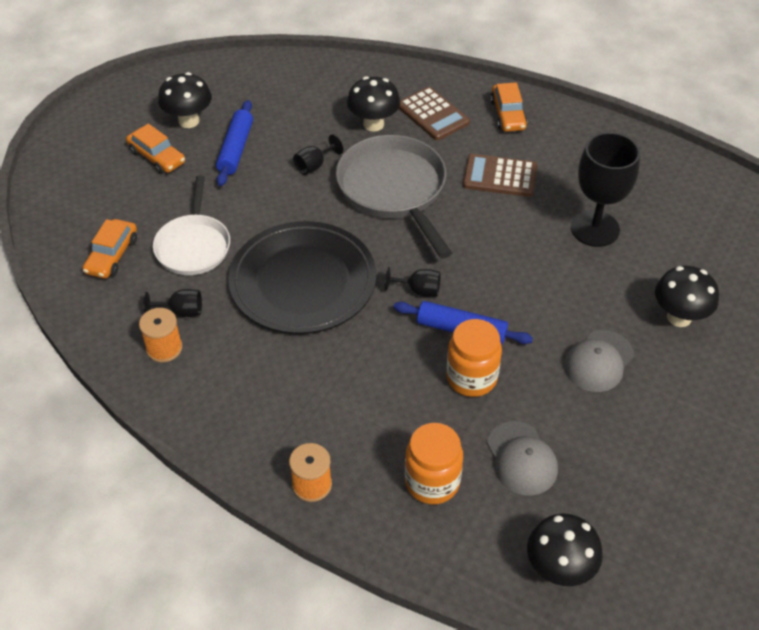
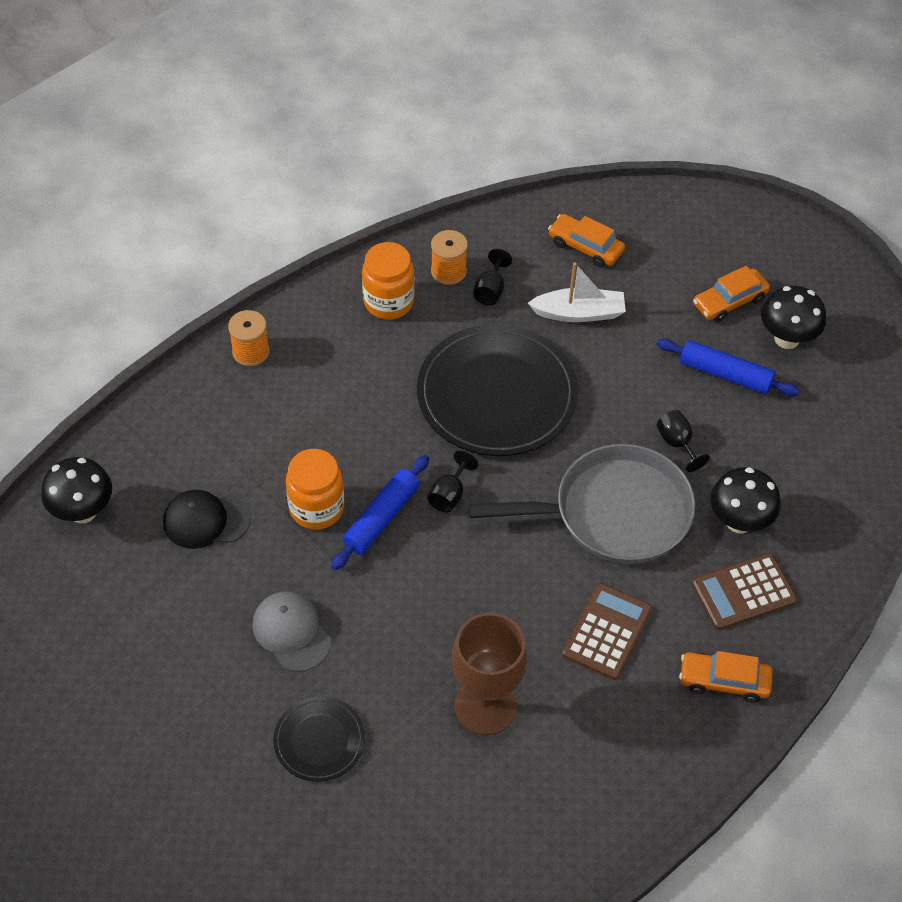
camera: 105 degrees right, 5 degrees up
(193, 246) = (579, 313): white pan -> white boat
(432, 482) = (213, 441): orange jar -> orange jar (388, 302)
(521, 458) = (206, 520): grey cap -> black cap
(595, 229) = (485, 706): black goblet -> brown goblet
(679, 317) = (319, 741): black mushroom -> black plate

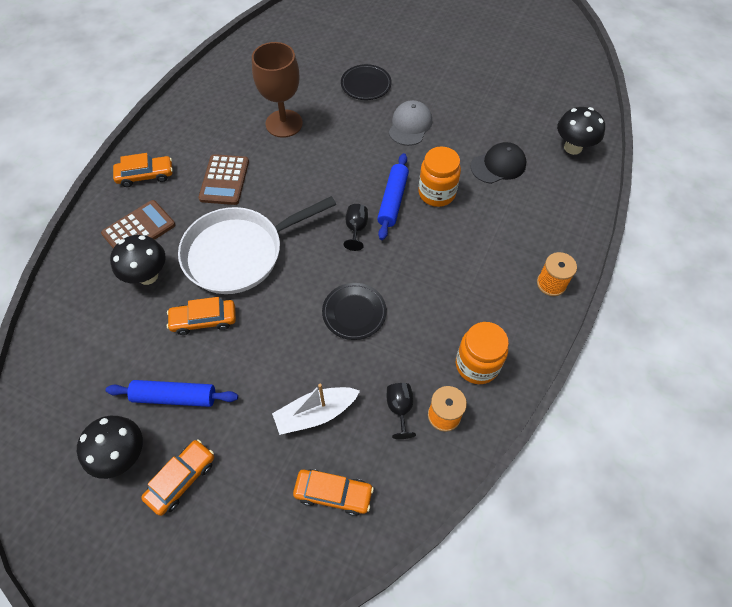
camera: 160 degrees right, 5 degrees up
(291, 632) = (410, 125): grey cap -> grey cap turned 105 degrees counterclockwise
(497, 395) = (354, 312): black plate -> black plate, size x0.50
(613, 513) = (239, 253): grey pan -> white pan
(677, 443) = (204, 320): black goblet -> orange car

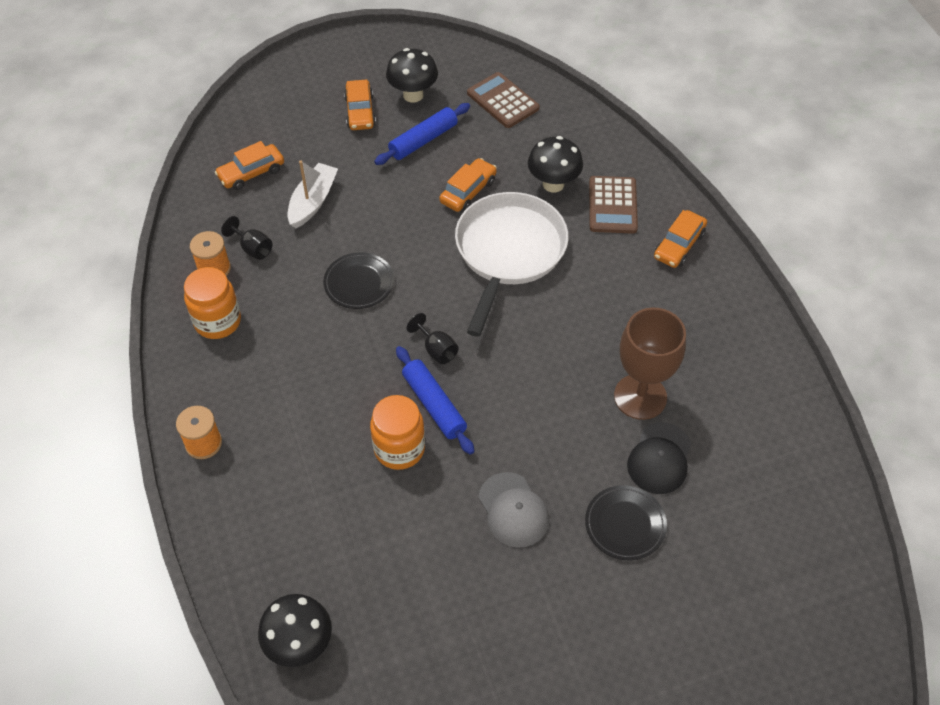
camera: 135 degrees right, 5 degrees down
(224, 180) = (609, 296): brown calculator -> brown calculator (502, 101)
(498, 165) = (366, 540): black cap -> black cap (659, 458)

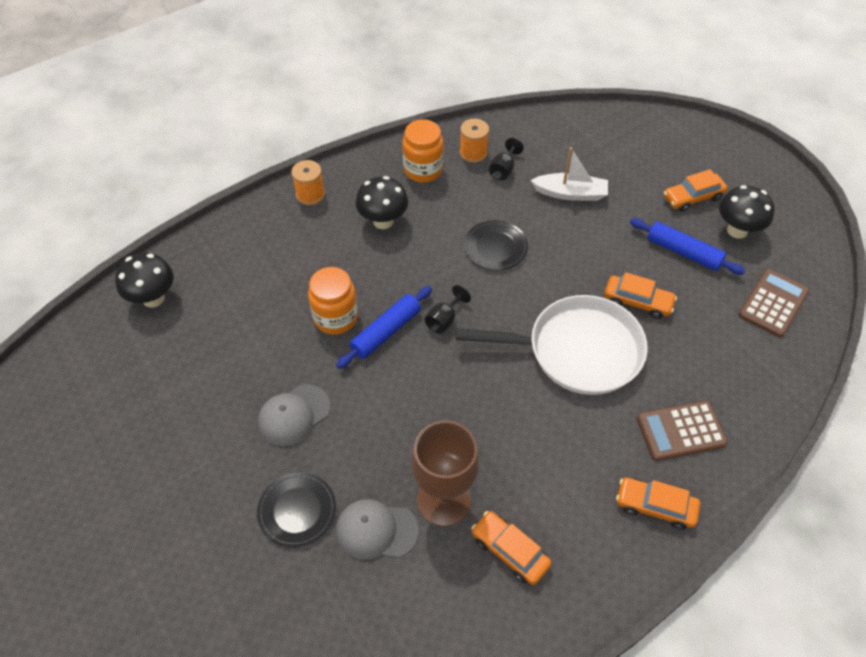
camera: 75 degrees right, 0 degrees up
(251, 173) = (582, 146): orange car -> orange car (510, 551)
(553, 184) = (683, 371): black mushroom -> black mushroom (383, 221)
(659, 458) = (376, 530): black cap -> grey cap

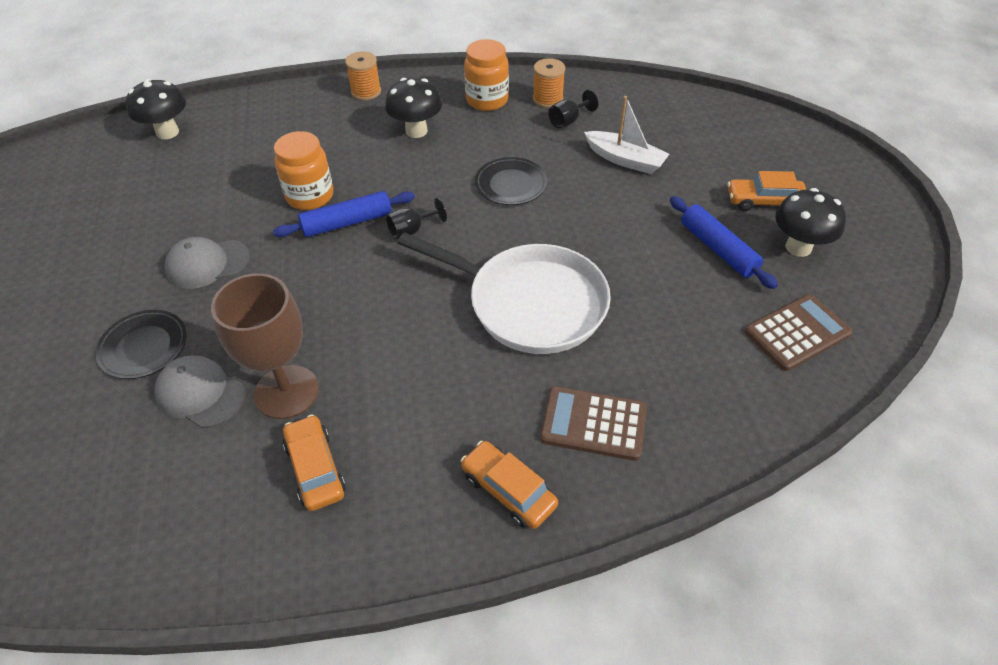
camera: 25 degrees right, 5 degrees down
(637, 301) = (631, 279): orange car -> none

